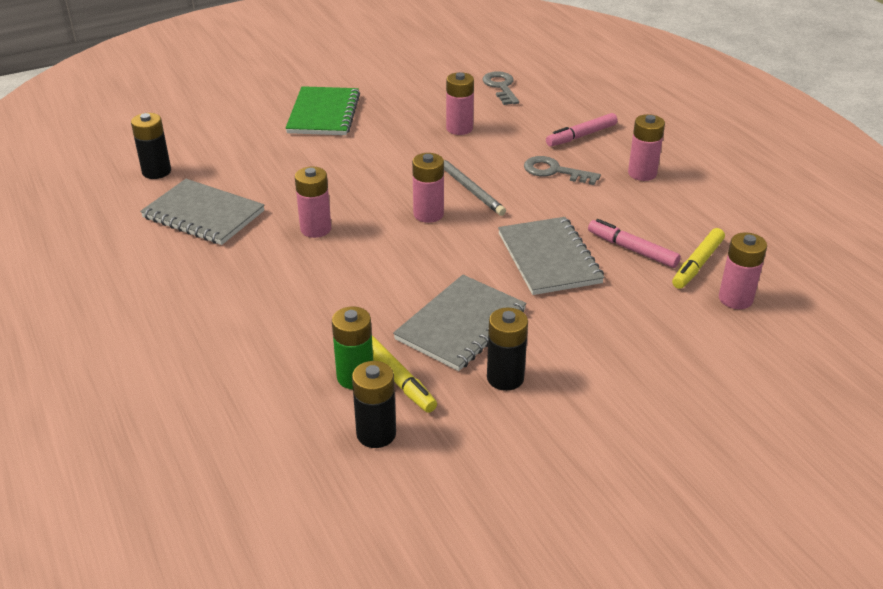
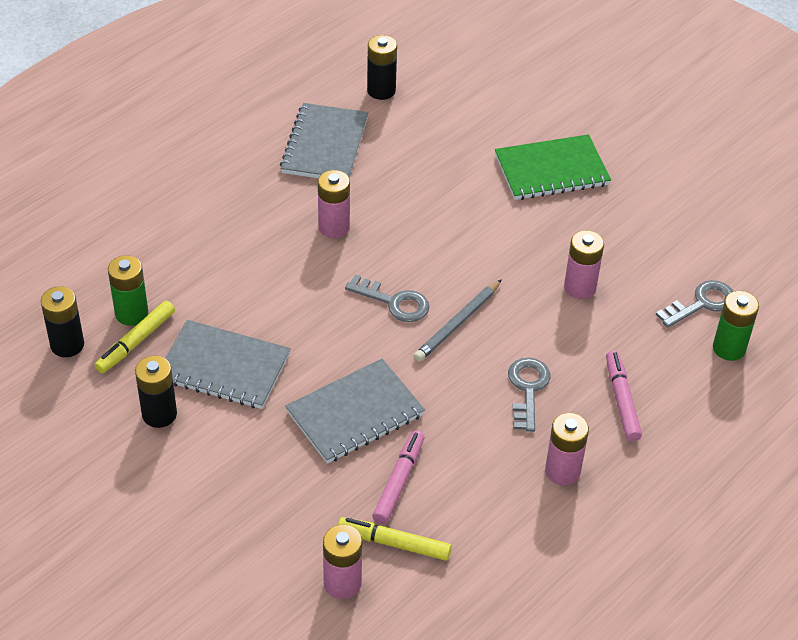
camera: 70 degrees right, 10 degrees up
(428, 214) = (394, 302): pink battery -> grey key
(548, 87) = (729, 348): none -> green battery
(581, 136) = (621, 400): pink marker -> pink marker turned 45 degrees clockwise

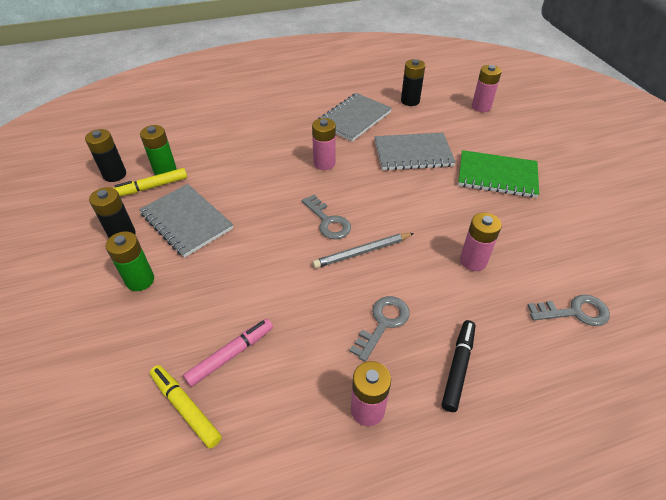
camera: 30 degrees right, 0 degrees up
(342, 583) = (119, 424): pink battery -> pink battery (481, 107)
(355, 413) = (242, 287): grey notebook -> grey notebook (413, 153)
(621, 400) = (458, 367): pink marker -> black marker
(729, 348) = (584, 361): green battery -> green battery (140, 280)

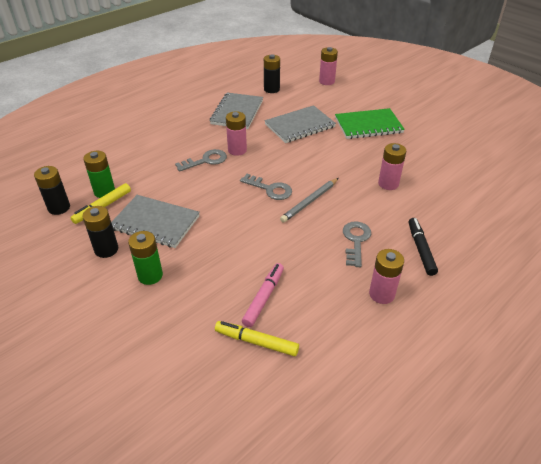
camera: 25 degrees left, 5 degrees down
(574, 312) = (468, 194): grey key -> grey key (206, 161)

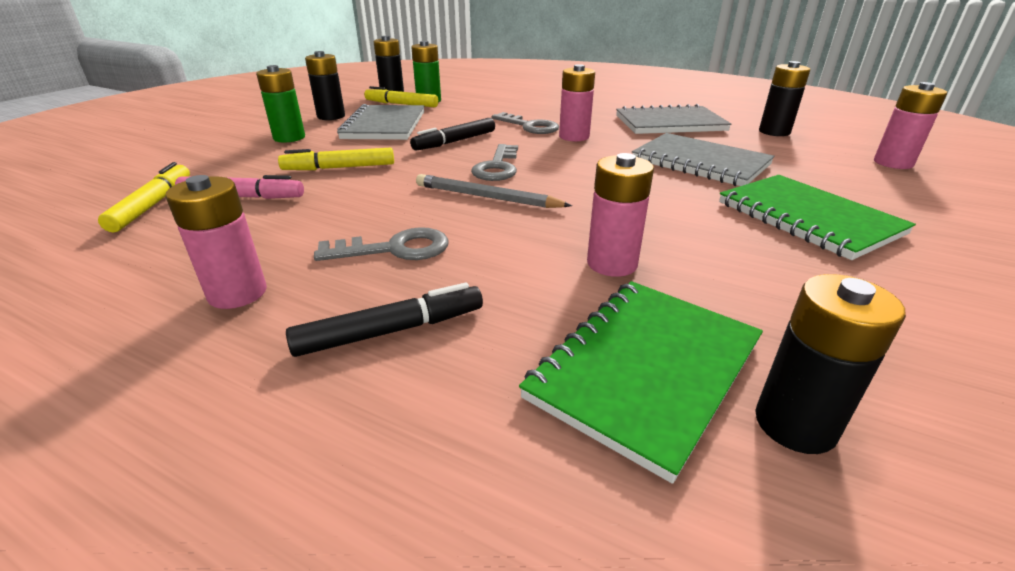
camera: 70 degrees right, 10 degrees down
(215, 196) = (455, 141): none -> black marker
(235, 252) = (339, 168): none -> yellow marker
(452, 198) = (645, 370): none -> green notebook
(477, 181) = (795, 424): none -> black battery

